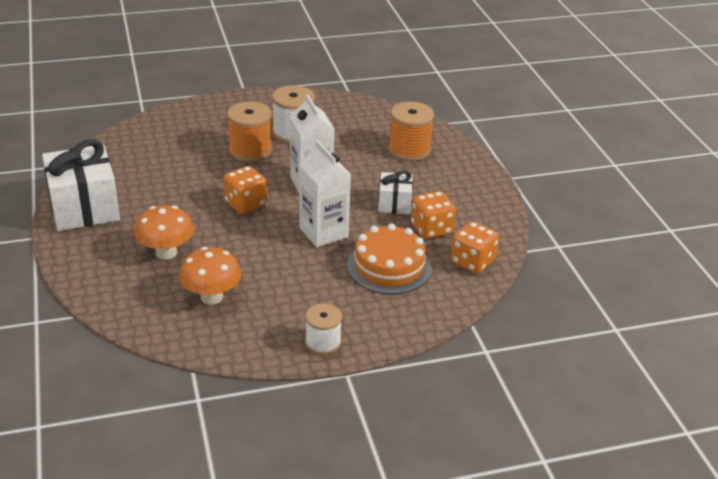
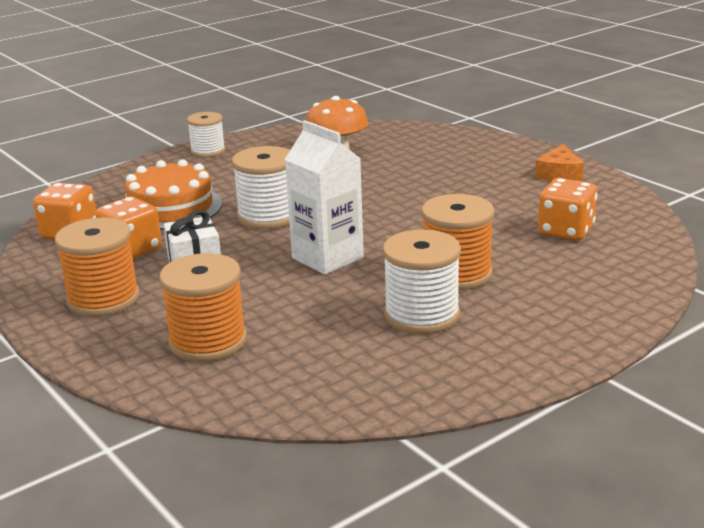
camera: 160 degrees right, 10 degrees down
(84, 208) = (559, 174): white gift -> orange cheese
(166, 253) = (421, 166): orange mushroom -> none
(245, 204) = (388, 218): orange dice -> orange dice (566, 231)
(323, 232) = (268, 216): white carton -> white spool
(458, 193) = (103, 299): none -> orange spool

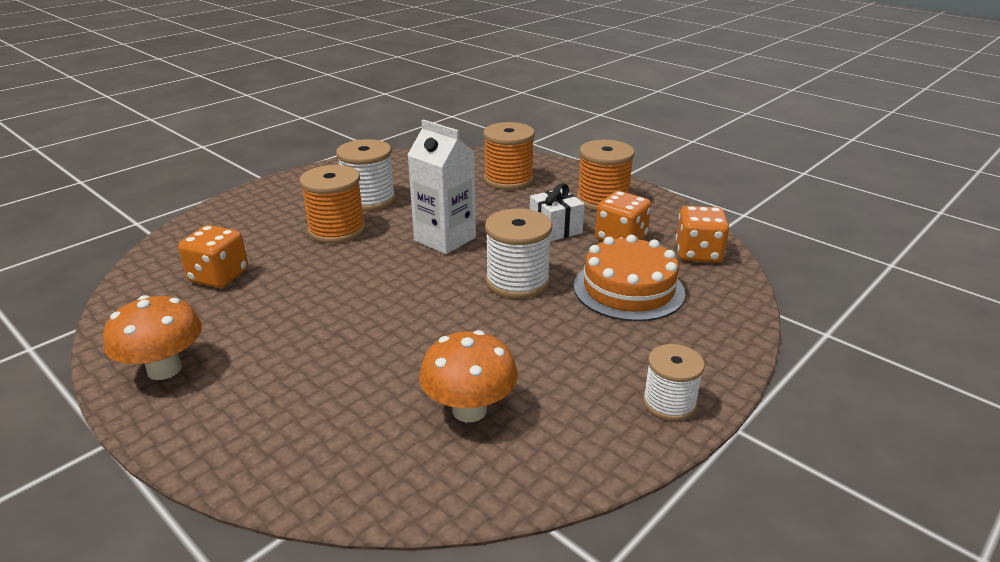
camera: 170 degrees right, 5 degrees up
(559, 174) = (164, 369): orange cheese -> orange mushroom

